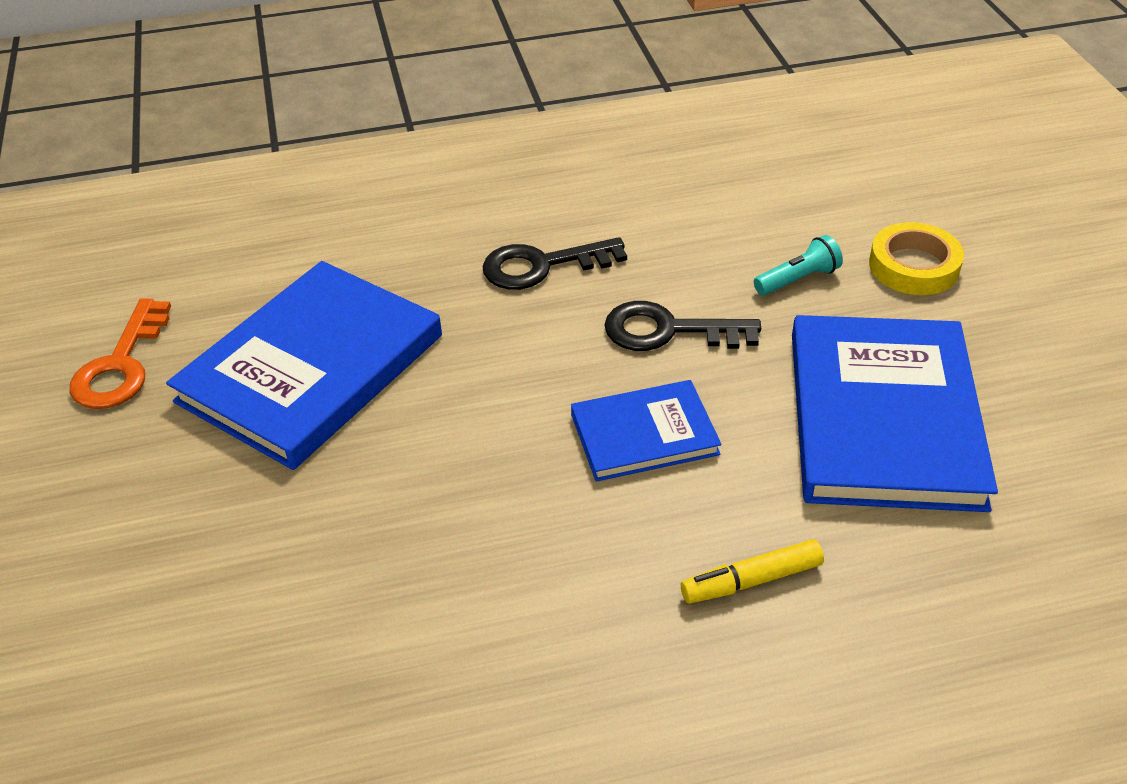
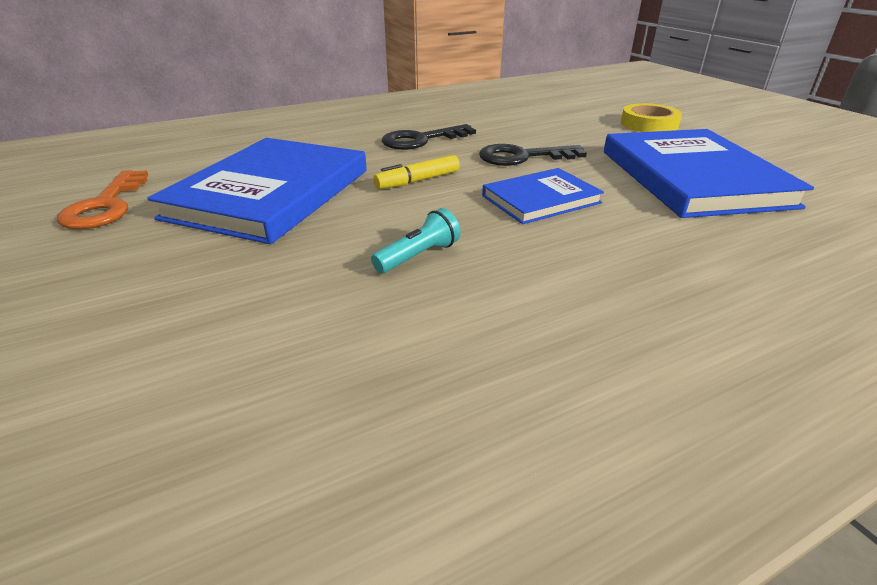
camera: 15 degrees left, 10 degrees down
(751, 580) = (681, 260): yellow marker -> yellow marker (418, 181)
(798, 279) = (587, 133): turquoise flashlight -> turquoise flashlight (419, 256)

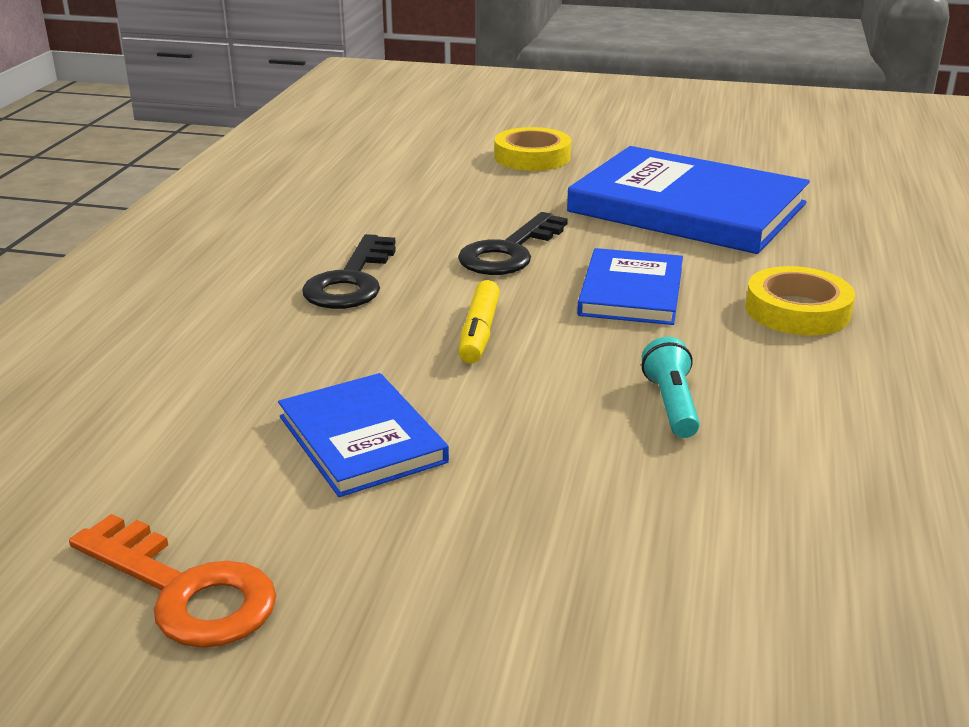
camera: 50 degrees left, 5 degrees down
(271, 193) = (362, 439): blue book -> blue book, size x0.54
(627, 257) = (797, 310): none -> yellow tape

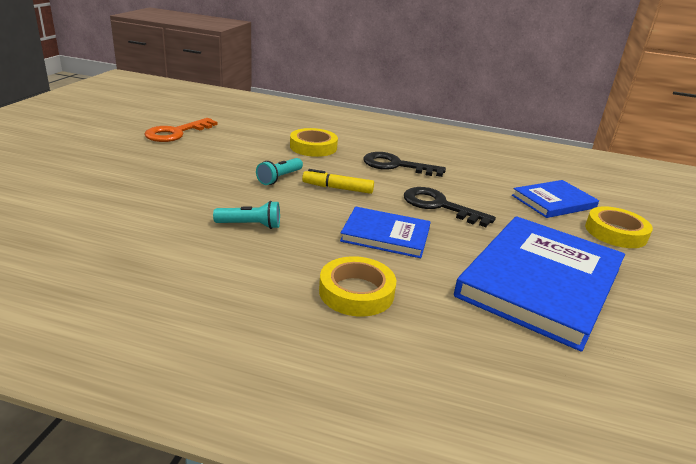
camera: 90 degrees right, 0 degrees up
(267, 367) = (313, 147): none -> yellow tape
(362, 439) = (250, 159): blue book -> blue book (553, 202)
(457, 394) = (279, 178): none -> turquoise flashlight

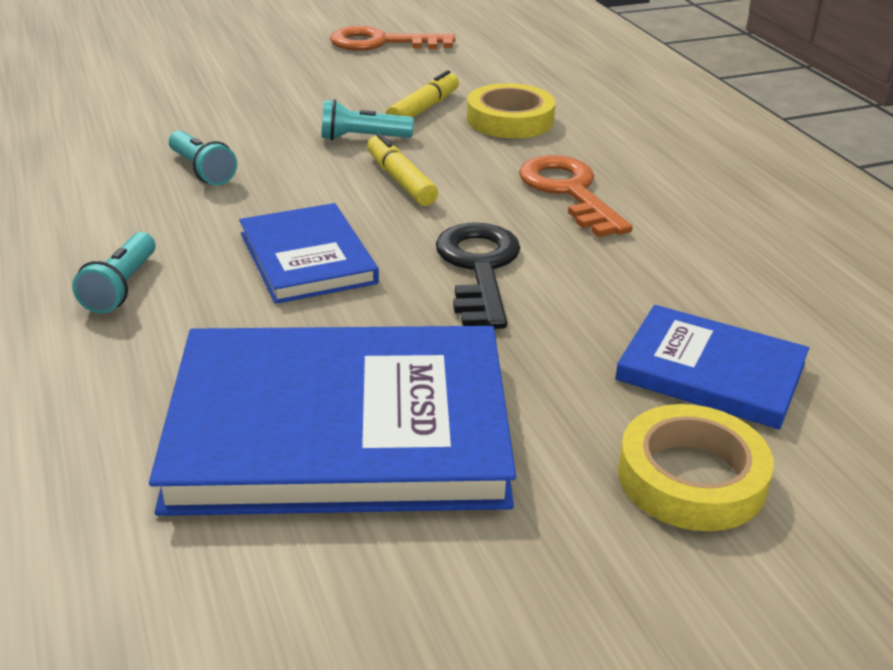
camera: 55 degrees right, 5 degrees up
(271, 156) = (423, 109): none -> yellow marker
(356, 292) = (121, 287): yellow tape -> turquoise flashlight
(396, 165) = (569, 192): black key -> orange key

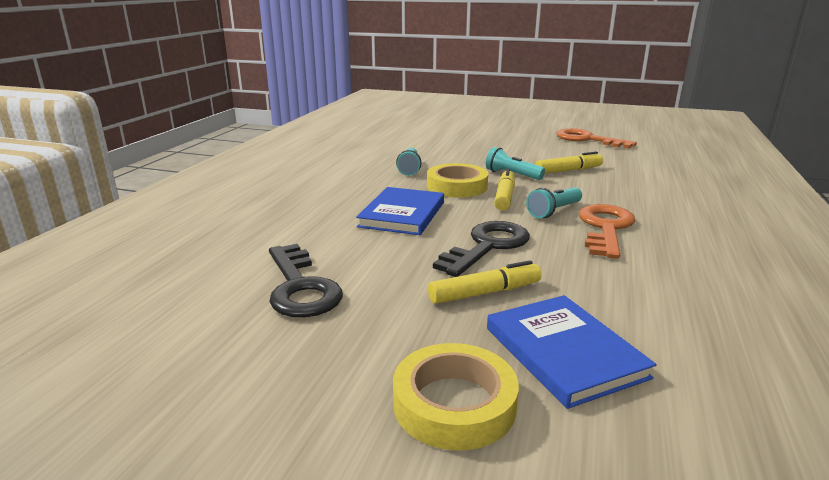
camera: 40 degrees right, 10 degrees down
(121, 287) = (304, 201): turquoise flashlight -> turquoise flashlight (553, 211)
(340, 428) = (300, 287): blue book -> black key
(510, 120) = (617, 186): yellow tape -> yellow tape (457, 186)
(557, 336) = (484, 293): none -> yellow marker

